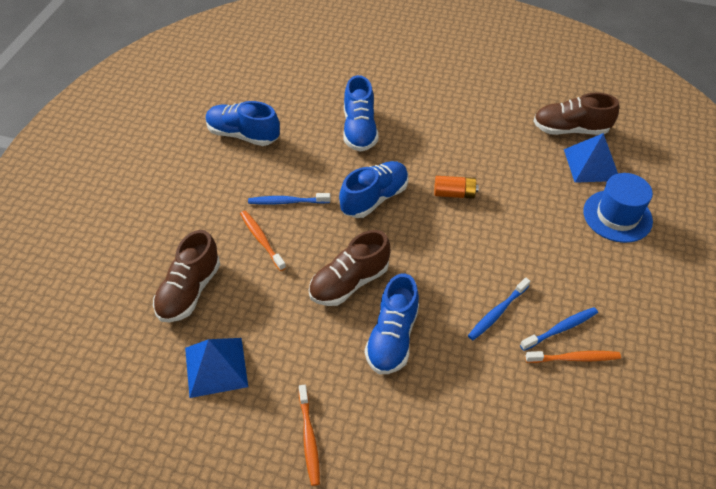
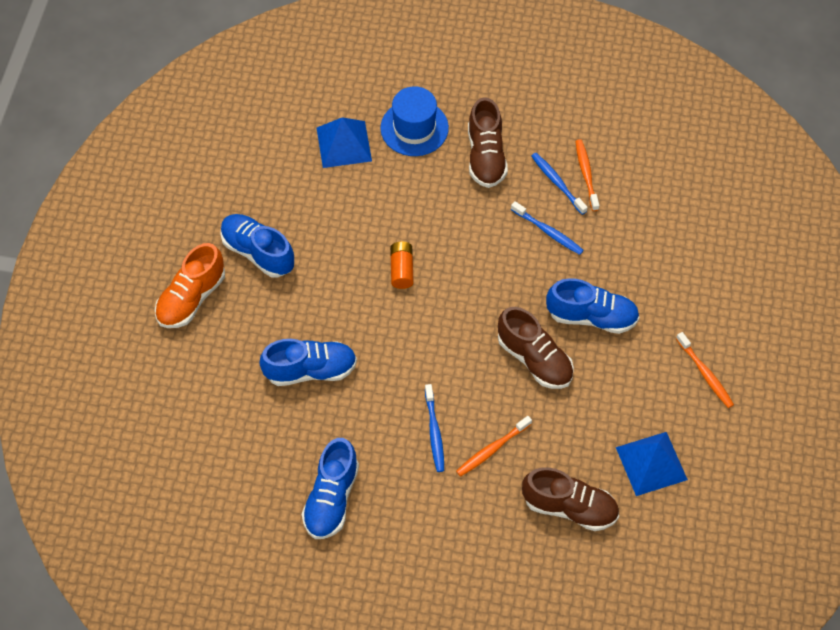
camera: 95 degrees left, 10 degrees up
(309, 438) = (705, 374): orange toothbrush -> orange toothbrush turned 75 degrees clockwise
(374, 198) = (418, 345): blue shoe -> blue shoe (258, 252)
(432, 69) = (191, 298): none -> orange shoe
(570, 129) = (291, 160): brown shoe -> brown shoe (486, 156)

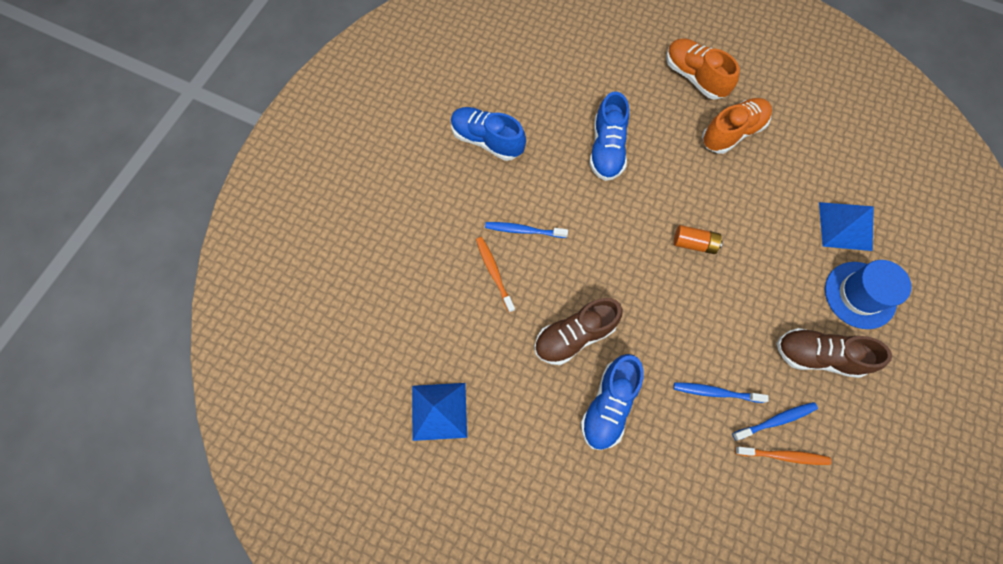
camera: 105 degrees right, 10 degrees up
(258, 252) = (732, 132): blue shoe -> orange shoe
(548, 232) = (715, 392): blue toothbrush -> blue toothbrush turned 45 degrees clockwise
(570, 507) = (420, 323): brown shoe -> none
(705, 374) = (517, 501): orange toothbrush -> none

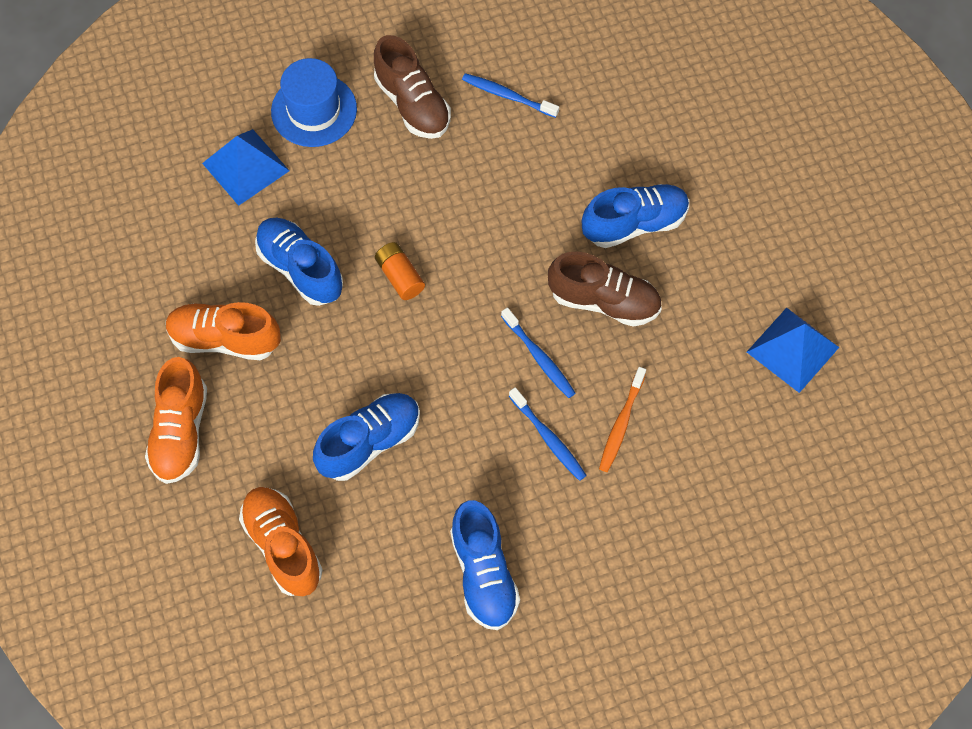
camera: 135 degrees left, 5 degrees down
(590, 73) = (283, 546): none -> orange shoe
(715, 392) = (532, 154): blue toothbrush -> blue toothbrush (539, 357)
(745, 199) = (300, 269): none -> blue shoe
(783, 456) = (532, 71): orange toothbrush -> none

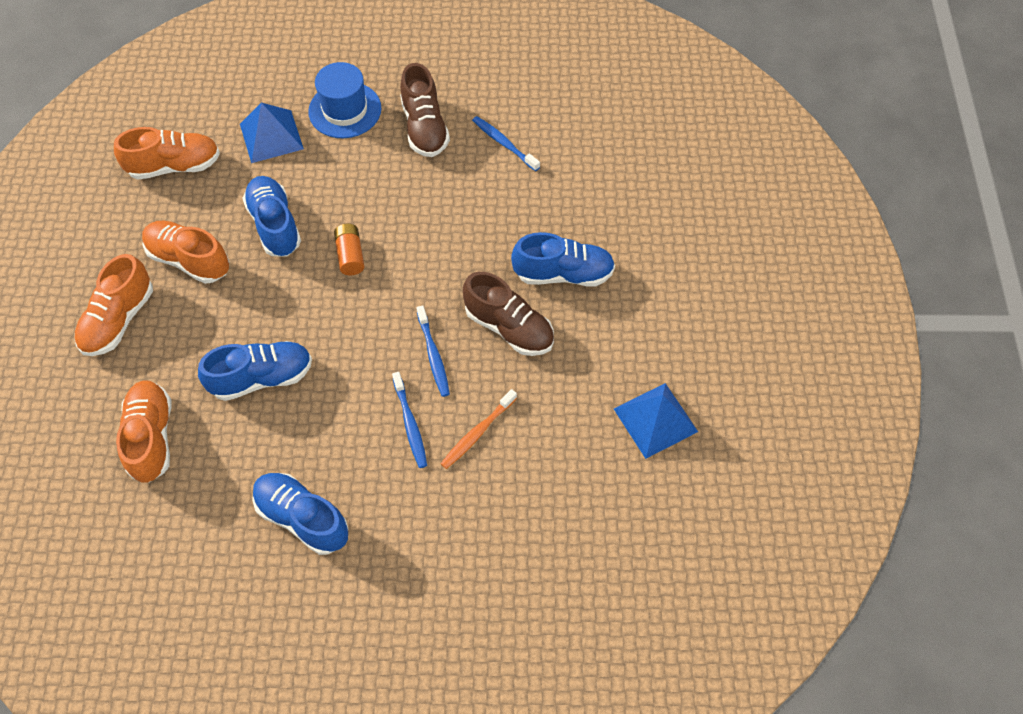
camera: 20 degrees right, 5 degrees down
(153, 236) = (175, 166): none -> orange shoe
(483, 574) = (302, 518): blue shoe -> blue shoe turned 120 degrees clockwise

